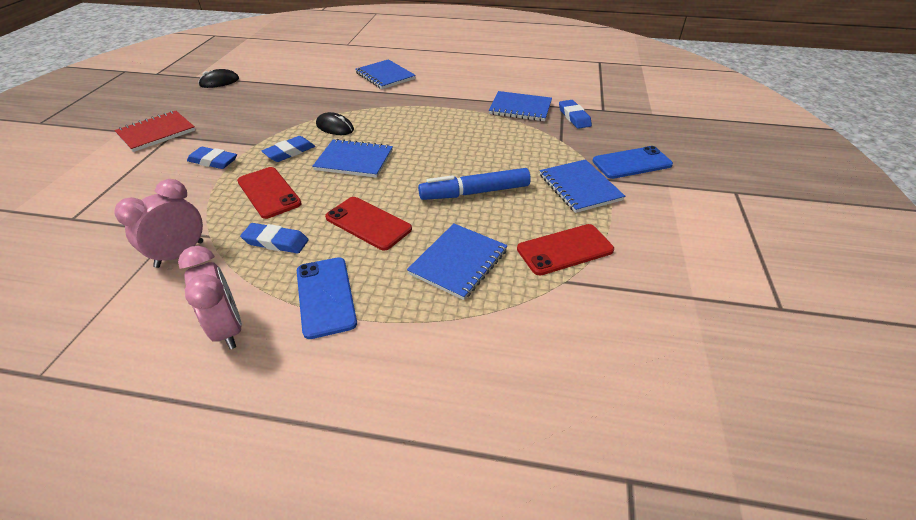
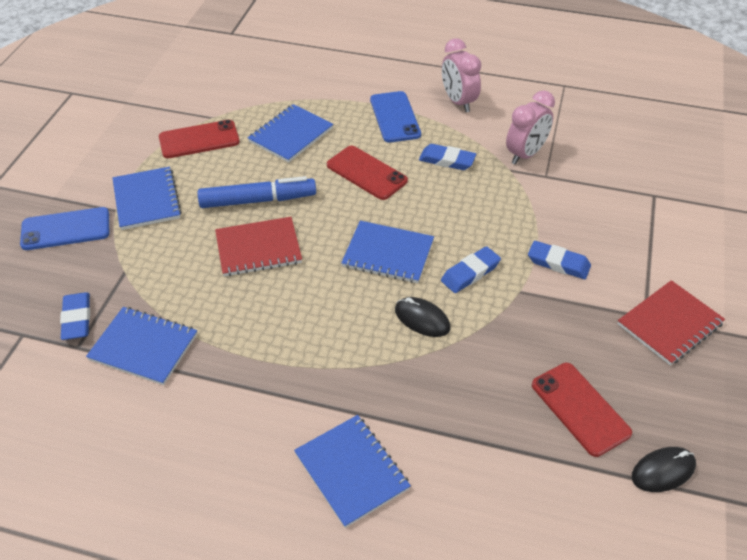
camera: 175 degrees left, 5 degrees up
(269, 192) = (473, 213): red phone -> red phone (580, 409)
(462, 158) = (258, 248): none -> red notebook

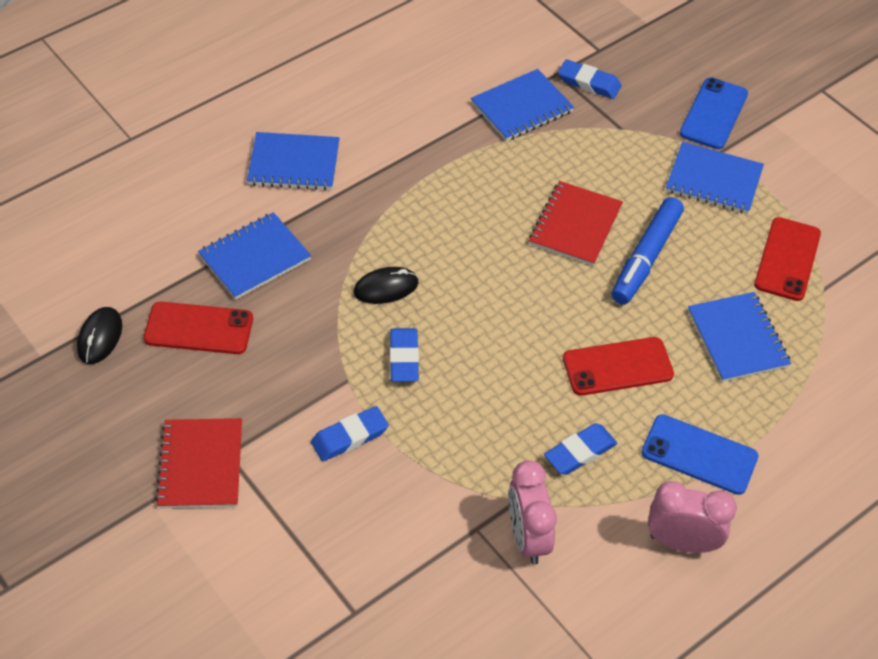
camera: 125 degrees right, 5 degrees up
(388, 254) = (485, 312): blue notebook -> blue notebook (255, 258)

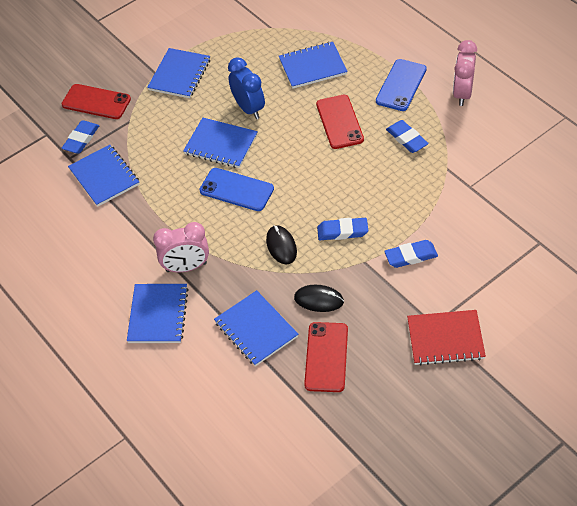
camera: 85 degrees left, 0 degrees up
(100, 337) = (340, 422): black mouse -> black mouse (319, 300)
(350, 437) = (411, 256): blue eraser -> blue eraser turned 75 degrees counterclockwise
(527, 537) = (471, 162): pink clock -> pink clock (186, 267)
(575, 225) = (221, 144): red notebook -> blue notebook
(646, 258) = (249, 108): blue marker -> blue clock
(713, 114) = (117, 73): blue phone -> blue phone (236, 190)
(787, 259) = (247, 42): red phone -> red phone (96, 102)

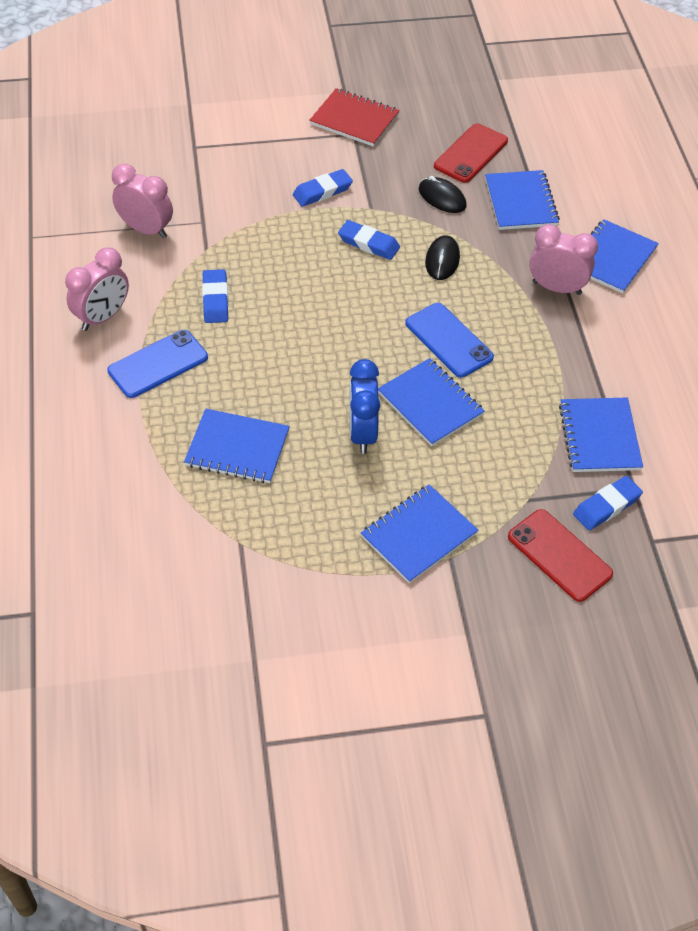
camera: 155 degrees left, 0 degrees up
(339, 122) = (269, 358): red phone -> none
(411, 256) = (322, 191): blue eraser -> blue eraser turned 45 degrees counterclockwise
(500, 160) = (146, 229): none -> pink clock

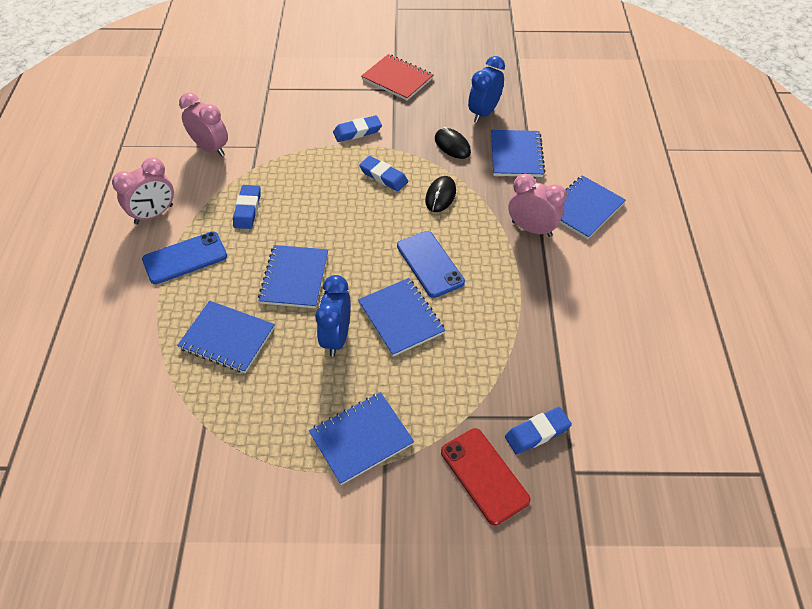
camera: 10 degrees right, 0 degrees up
(471, 153) = (483, 113): red phone -> blue clock
(599, 437) = (543, 365): blue notebook -> blue notebook (294, 278)

